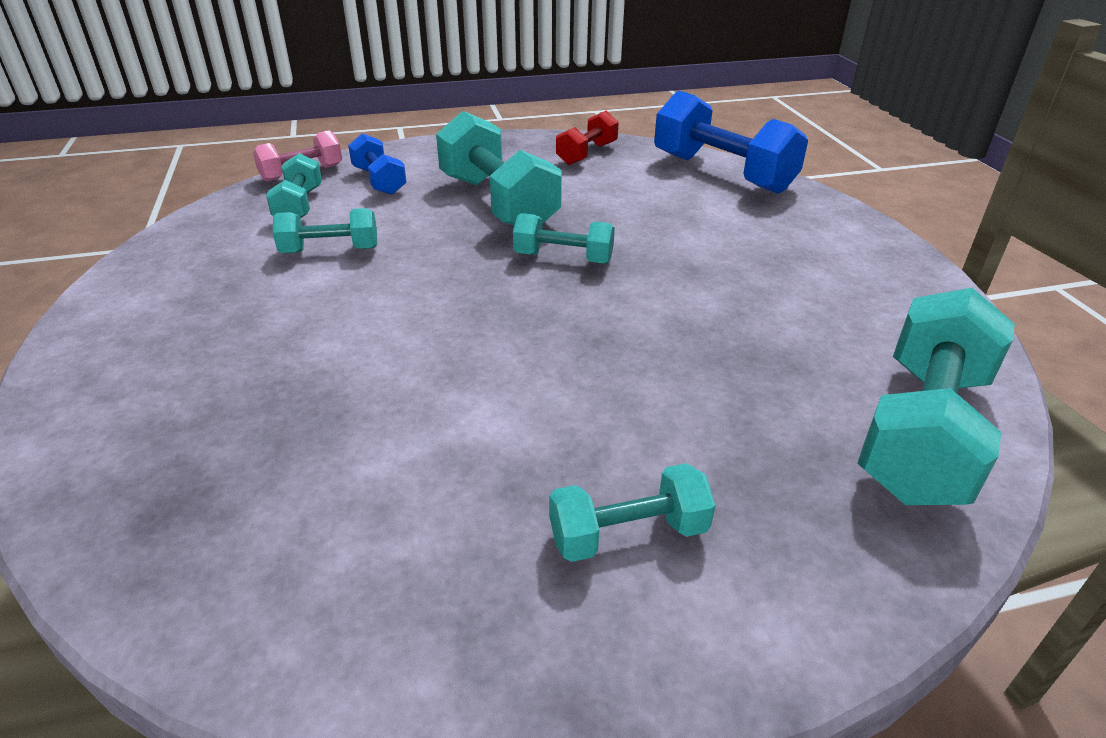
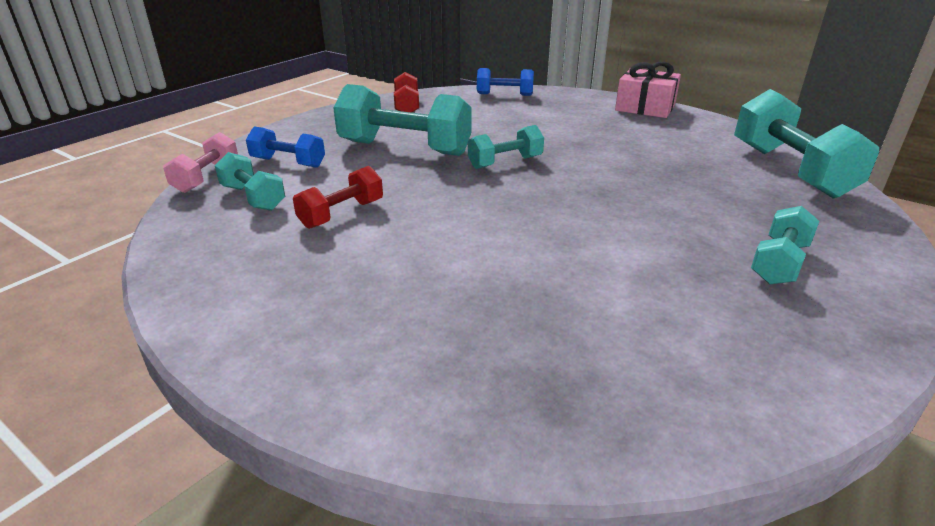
camera: 40 degrees left, 5 degrees down
(330, 250) = (341, 214): turquoise dumbbell -> red dumbbell
(722, 173) = (504, 94): blue dumbbell -> blue dumbbell, size x0.55
(882, 252) = (645, 107): none -> pink gift

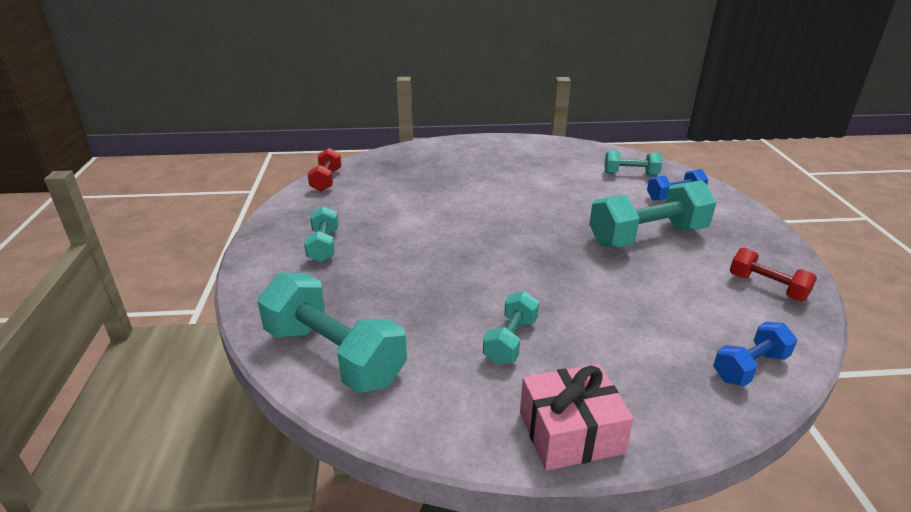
camera: 140 degrees right, 0 degrees up
(207, 178) = (680, 173): pink dumbbell -> none
(341, 214) = (574, 184): red dumbbell -> red dumbbell (326, 180)
(505, 162) = (563, 255): turquoise dumbbell -> turquoise dumbbell (510, 341)

